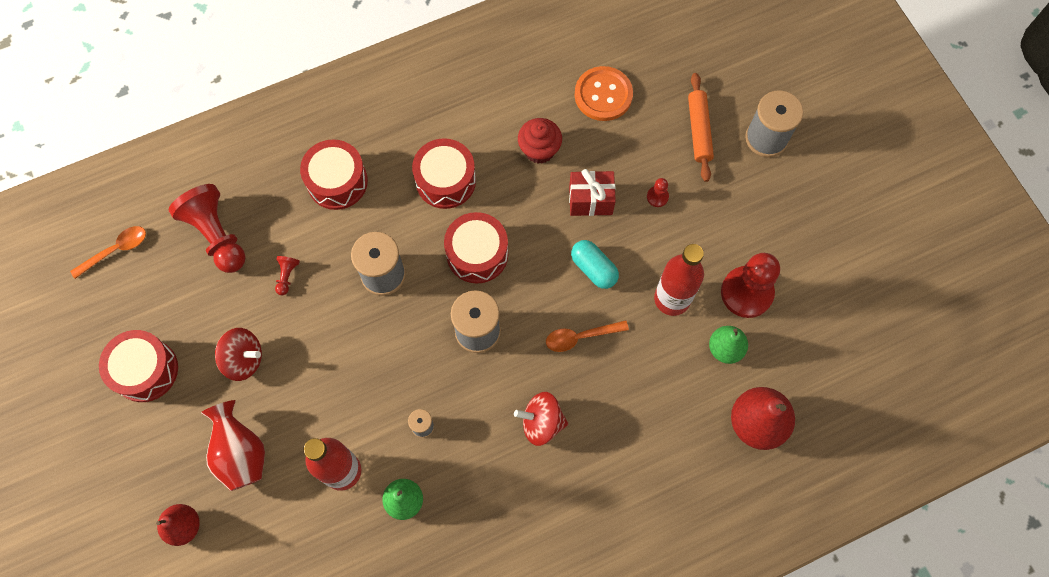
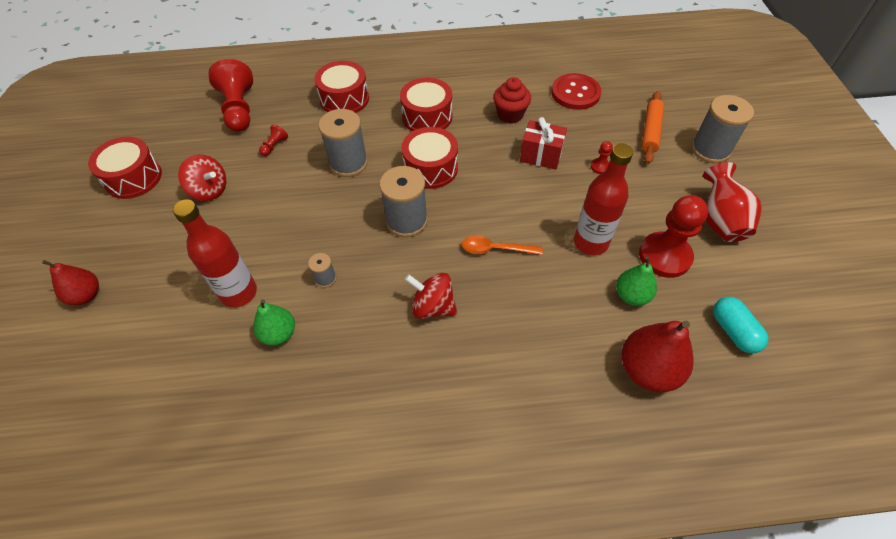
camera: 20 degrees right, 15 degrees down
(116, 250) = (164, 101): orange spoon -> none
(241, 453) = (166, 254): red vase -> red vase (719, 221)
(593, 268) = (526, 202): turquoise capsule -> turquoise capsule (733, 331)
(603, 95) = (575, 93): orange button -> red button

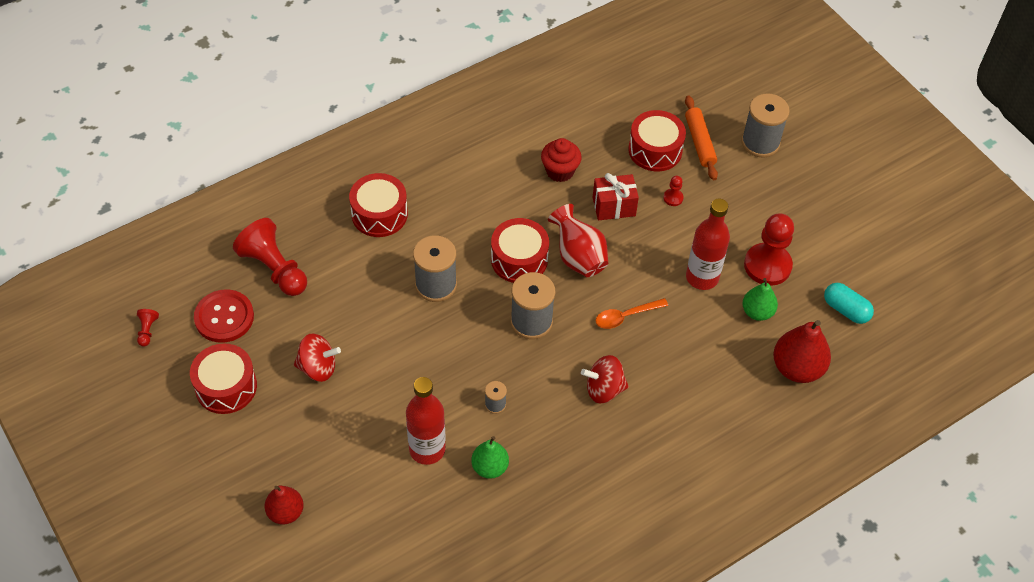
camera: 30 degrees left, 0 degrees up
(274, 146) = (346, 295): red pawn -> red pawn (147, 331)
(427, 117) = (479, 203): red drum -> red drum (655, 150)
(575, 93) = (609, 122): red button -> red button (224, 317)
(719, 221) = (797, 214): red vase -> red vase (578, 257)

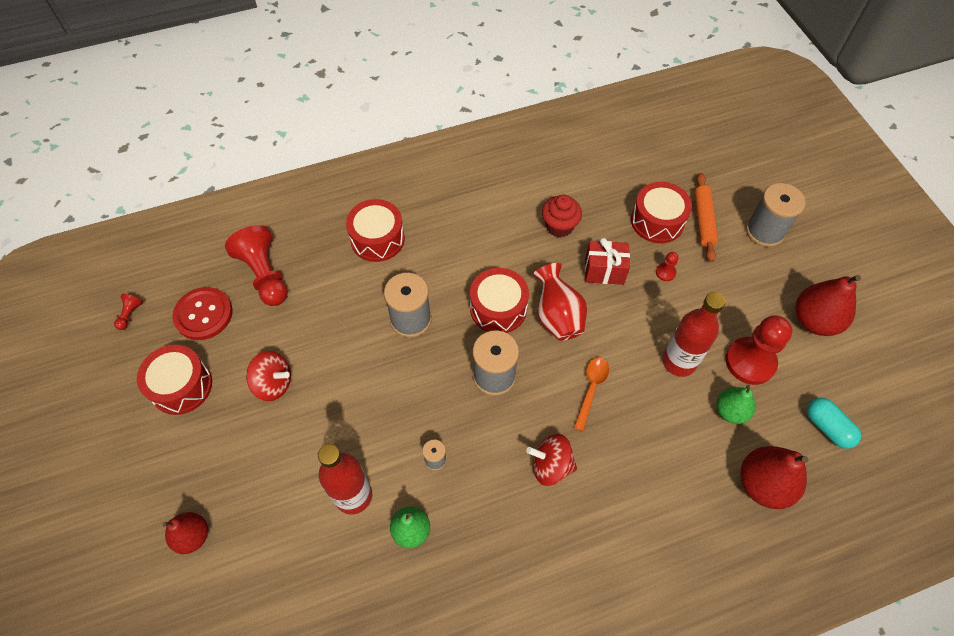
camera: 15 degrees right, 5 degrees up
(626, 316) = (591, 389): orange spoon -> orange spoon turned 120 degrees clockwise
(820, 218) = (814, 321): none -> red pear

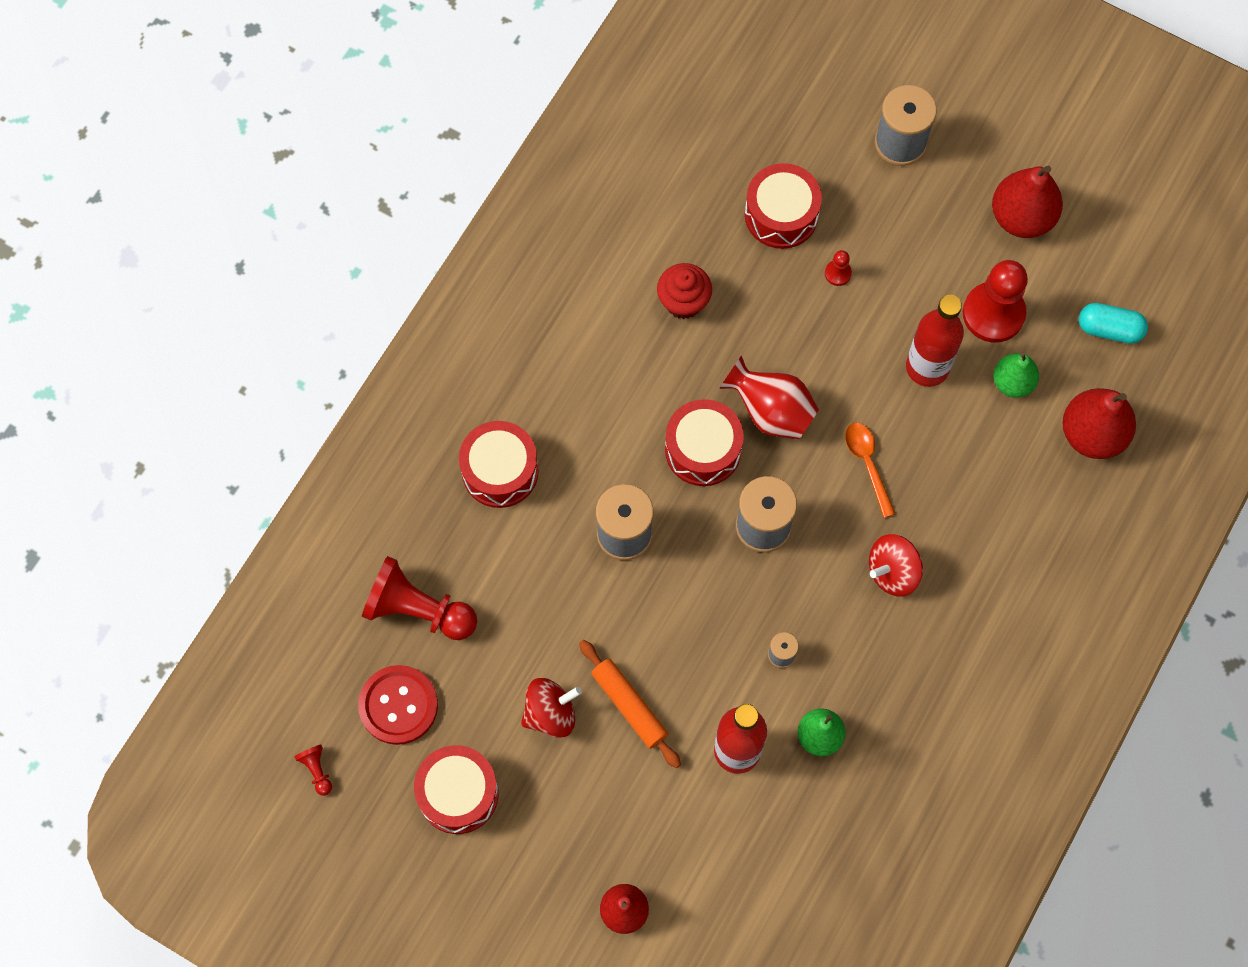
camera: 40 degrees left, 10 degrees up
(604, 271) = (774, 320): red gift -> none
(703, 221) = (828, 177): orange rolling pin -> orange rolling pin (629, 706)

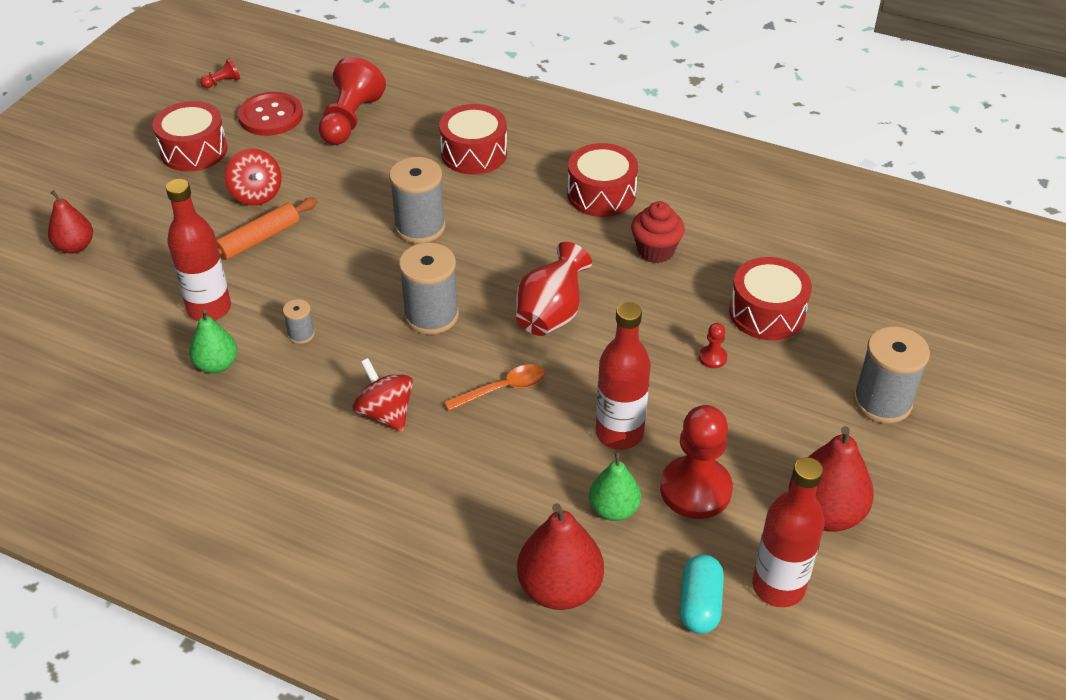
camera: 85 degrees right, 25 degrees down
(703, 450) = (506, 271): red drum -> red drum (601, 194)
(1093, 268) = (778, 586): none -> red bottle

